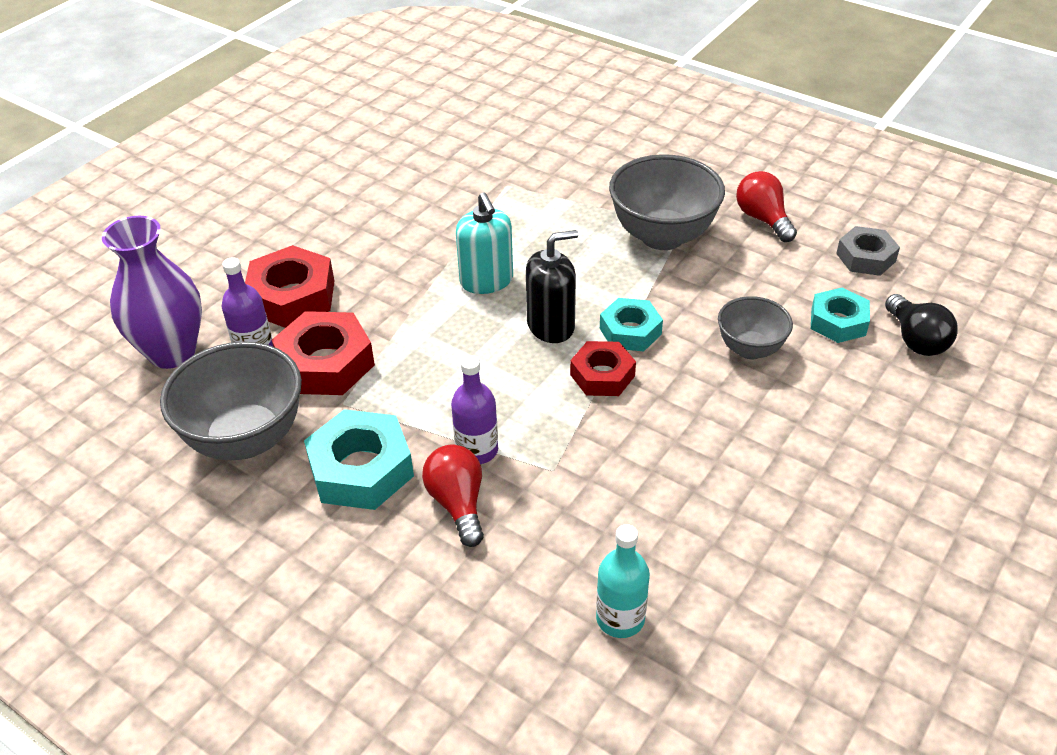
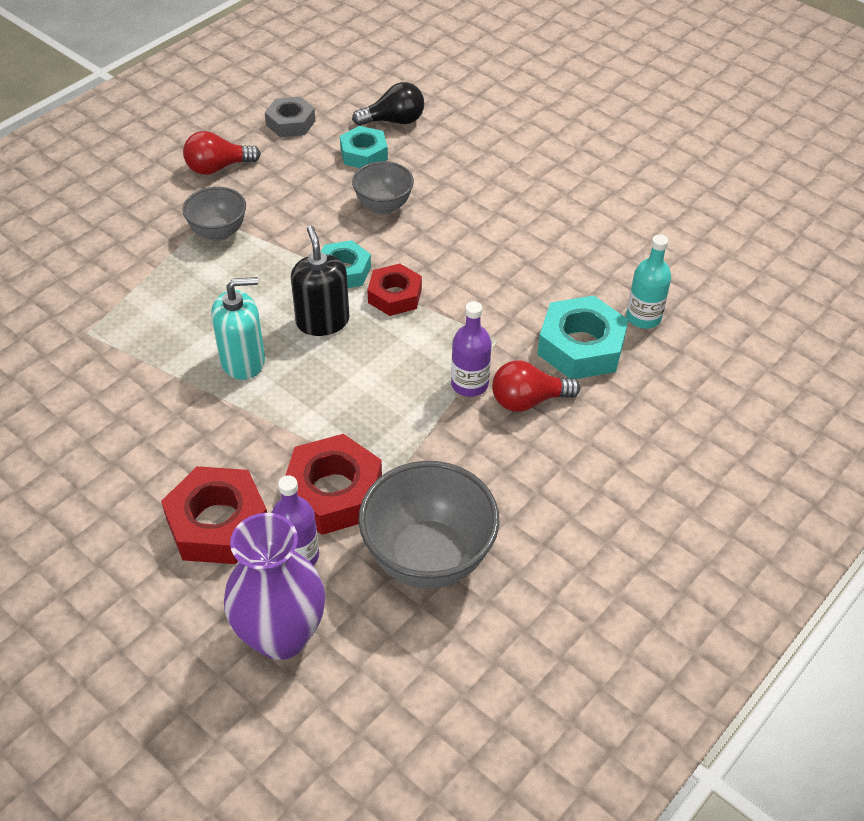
camera: 85 degrees left, 5 degrees up
(361, 469) = (481, 465): turquoise nut -> turquoise nut (581, 347)
(662, 236) = (218, 232): grey bowl -> grey bowl, size x0.58

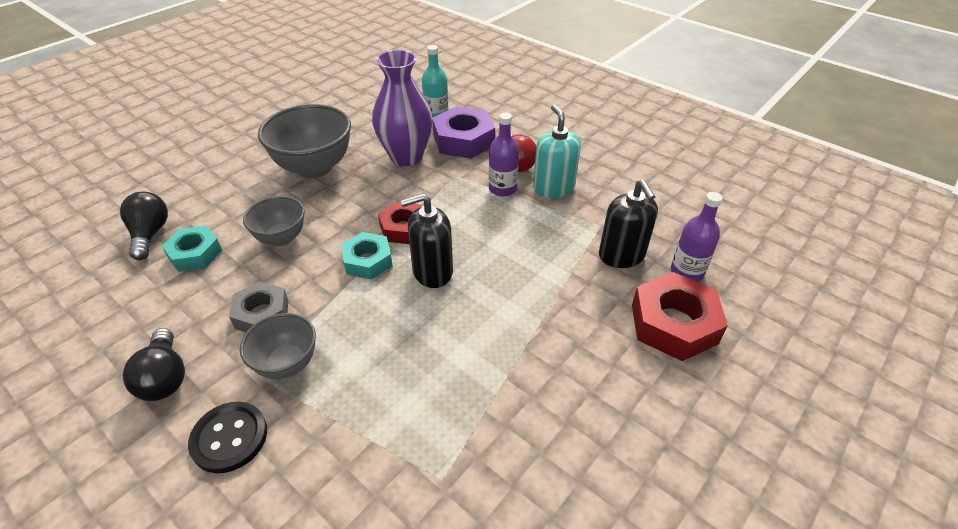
camera: 90 degrees left, 5 degrees down
(153, 212) = (229, 438): none -> black button
(218, 168) = (165, 377): red light bulb -> black light bulb
(243, 361) = (483, 324): turquoise soap dispenser -> turquoise soap dispenser (553, 188)
(281, 635) = (759, 276): purple vase -> purple vase (406, 156)
(290, 123) = (109, 315): grey nut -> grey nut (262, 314)
(333, 492) = (621, 255): red nut -> black soap dispenser
(428, 557) = (663, 207): grey bowl -> grey bowl (314, 168)
(581, 347) = (463, 140): turquoise nut -> purple nut

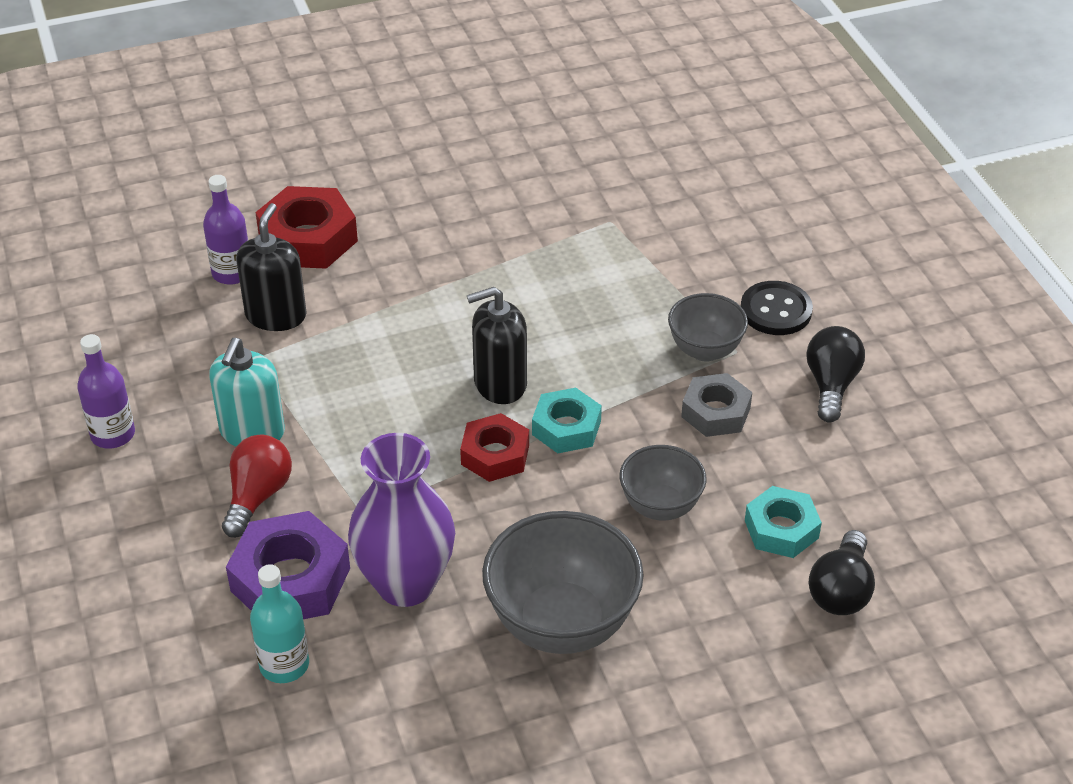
camera: 150 degrees left, 0 degrees up
(432, 271) = (500, 383): black soap dispenser -> black soap dispenser turned 150 degrees clockwise
(502, 189) = (318, 460): purple bottle -> purple bottle (113, 434)

